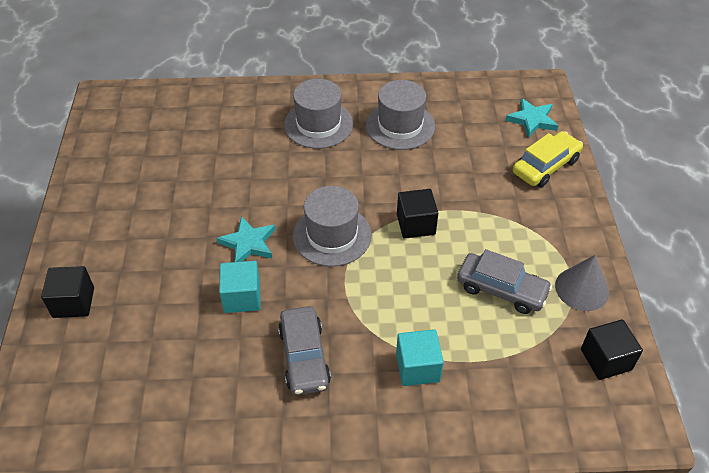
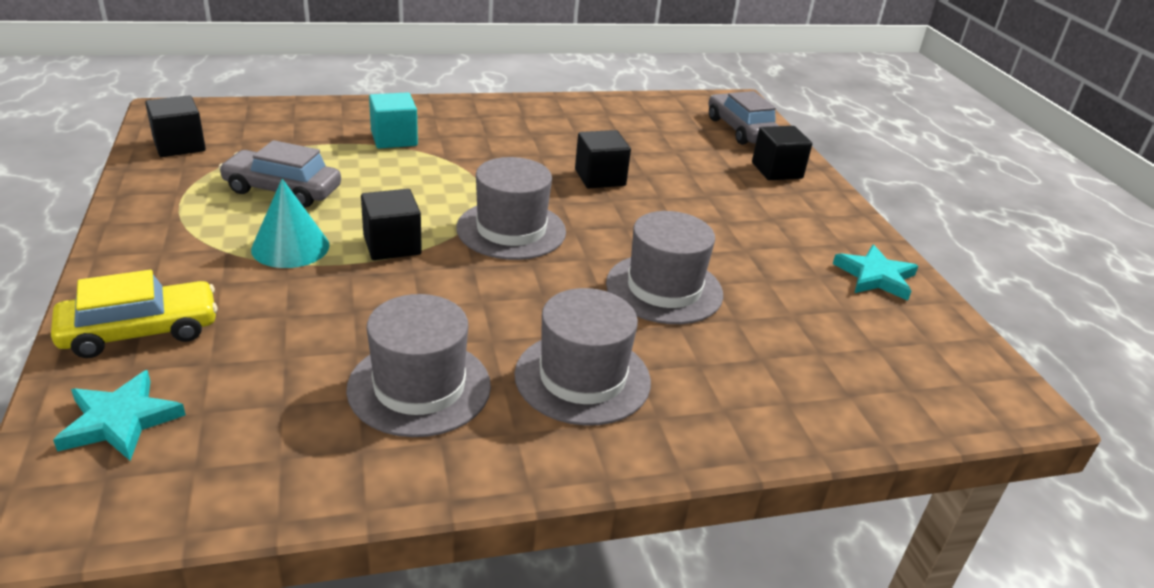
camera: 165 degrees right, 15 degrees down
(242, 297) = (600, 177): turquoise cube -> black cube
(247, 177) = (664, 289): none -> grey hat
(248, 243) = (619, 219): turquoise star -> turquoise star (875, 277)
(304, 357) = (514, 143): grey car -> grey car (741, 130)
(482, 226) = (290, 247): none -> turquoise cone
(545, 166) = (140, 331): yellow car -> yellow car turned 150 degrees counterclockwise
(582, 288) = (172, 193): grey cone -> none

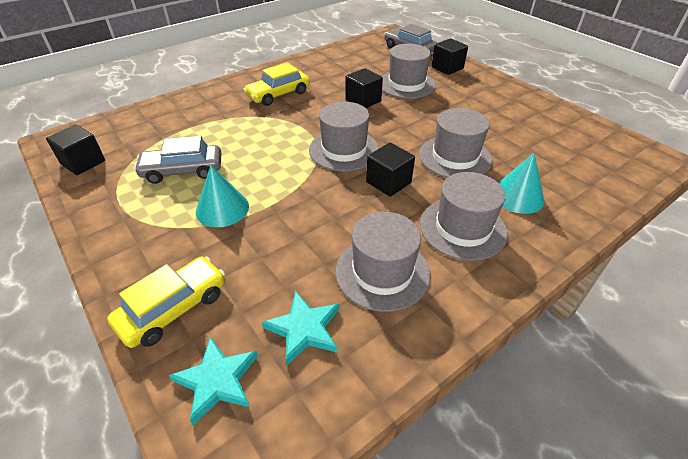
camera: 20 degrees left, 10 degrees up
(392, 245) = (284, 184): black cube -> black cube (388, 182)
(394, 139) = (223, 113): turquoise cube -> none
(487, 136) = (278, 94): none -> yellow car
(687, 175) = (406, 84): none -> grey hat
(709, 368) = (517, 196): none -> turquoise cone
(875, 277) = (544, 113): turquoise star -> turquoise star (304, 329)

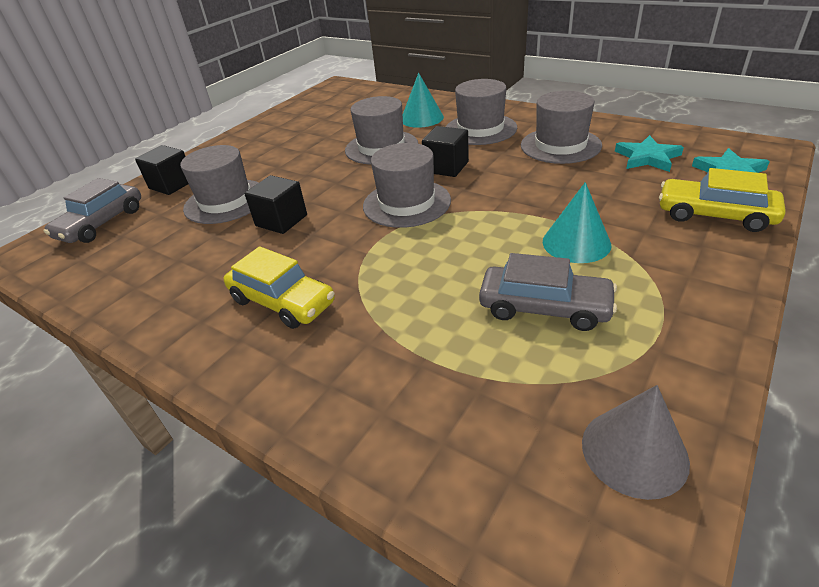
camera: 105 degrees left, 5 degrees down
(83, 162) = (634, 451): black cube -> grey cone
(182, 171) = (544, 307): grey car -> grey car turned 45 degrees counterclockwise

